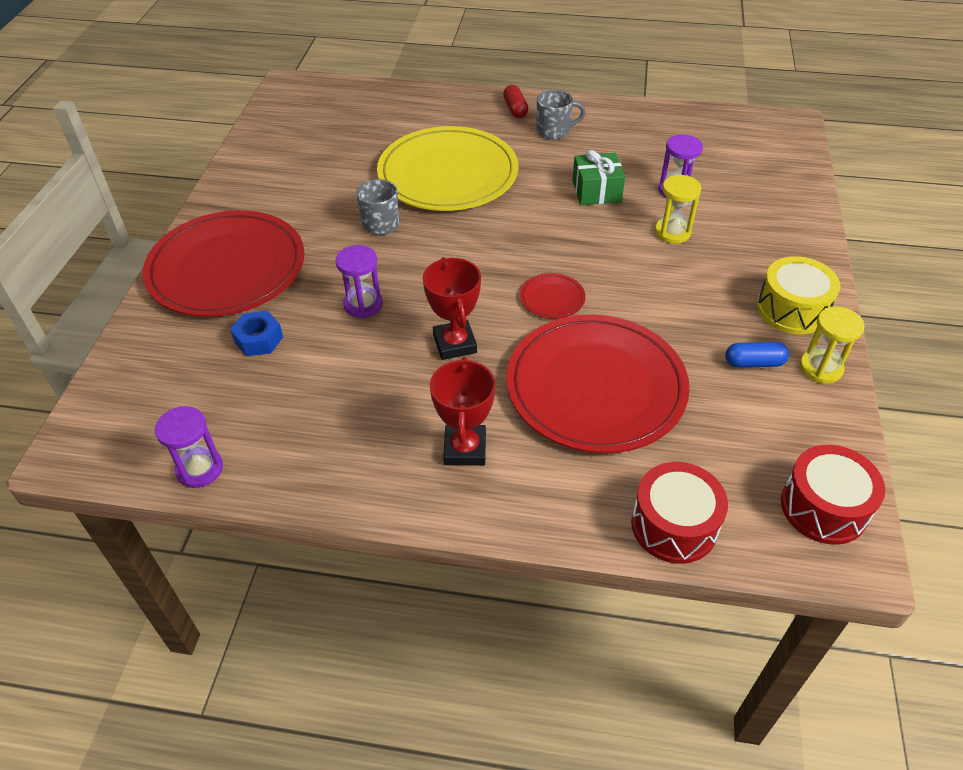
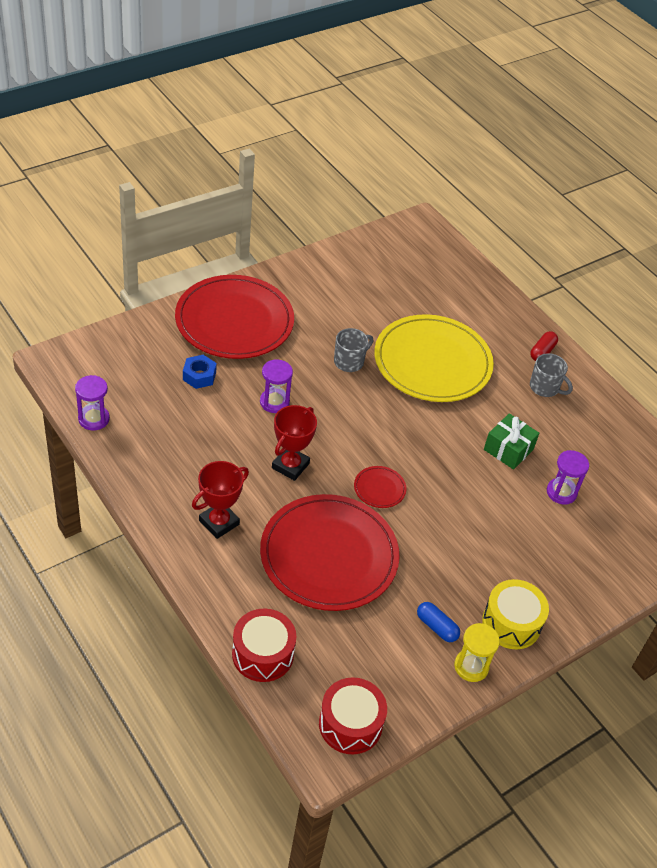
camera: 40 degrees right, 0 degrees up
(672, 232) = (514, 515): yellow hourglass -> none

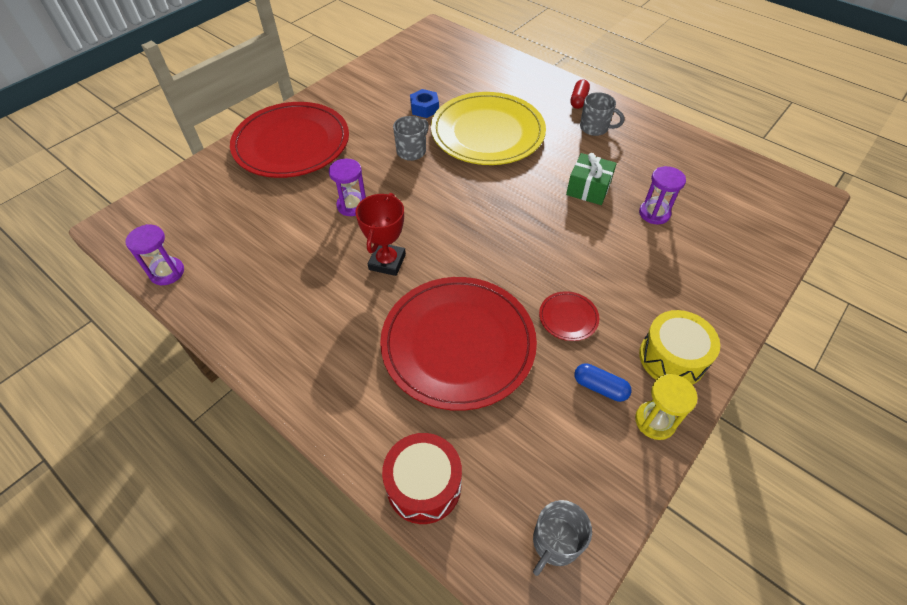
camera: 10 degrees left, 5 degrees up
(199, 376) = (270, 201): blue nut -> blue nut (424, 108)
(219, 522) = (329, 343): red trophy -> none
(350, 724) = (555, 542): red drum -> grey mug
(379, 488) = (484, 259): red plate -> red plate (568, 317)

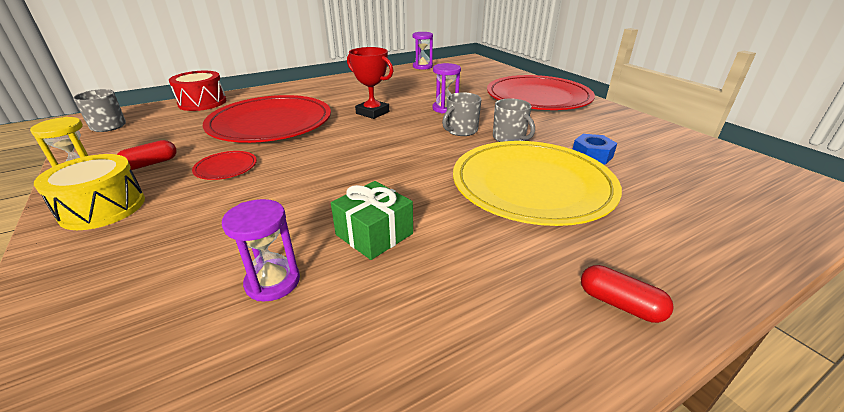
camera: 110 degrees right, 20 degrees down
(595, 128) = (519, 294): grey mug -> grey mug (461, 131)
(600, 387) = (151, 164): blue capsule -> red capsule

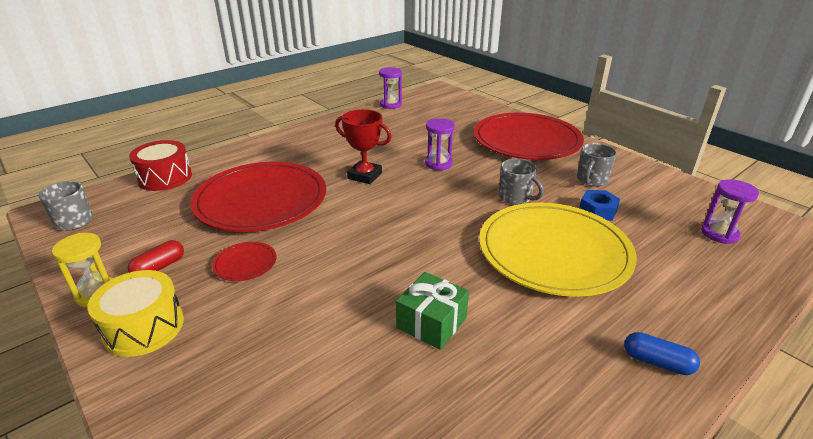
camera: 10 degrees left, 0 degrees up
(273, 282) = (363, 383): purple hourglass -> purple hourglass (719, 234)
(461, 131) = (465, 192): grey mug -> grey mug (591, 180)
(620, 304) = (657, 362): red capsule -> blue capsule

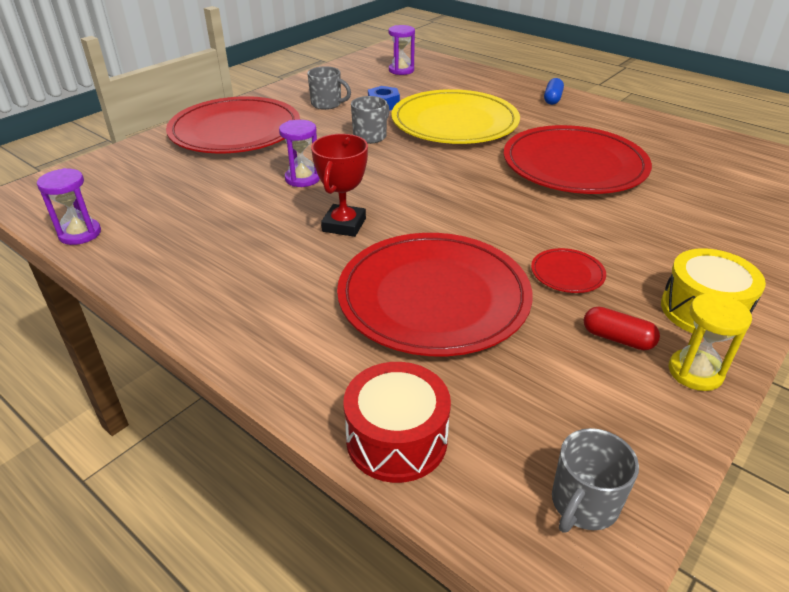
camera: 100 degrees left, 5 degrees up
(431, 323) = (574, 165): green gift -> red plate

